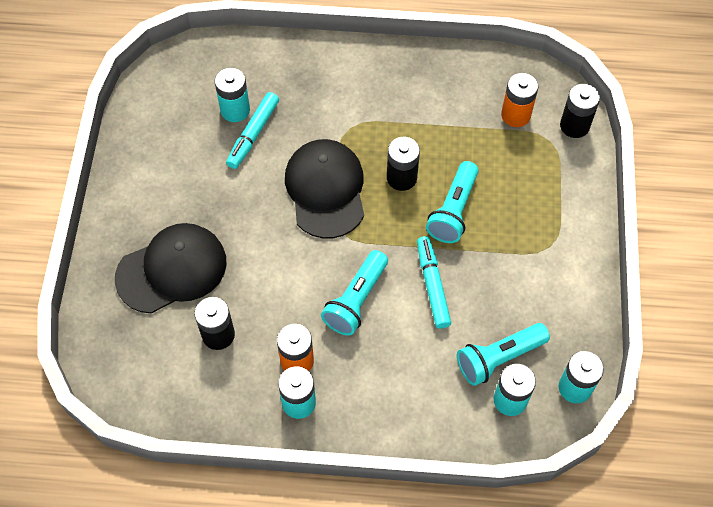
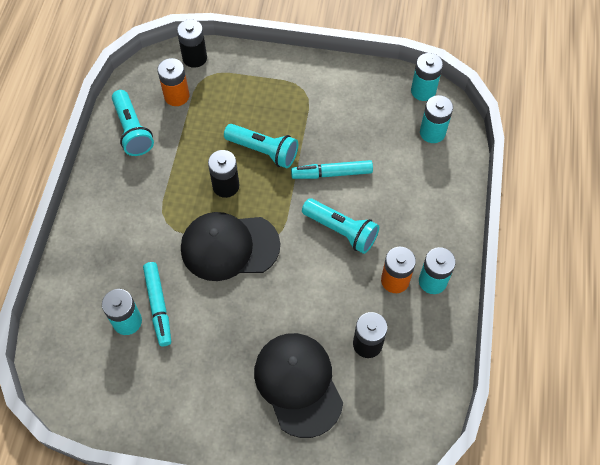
camera: 85 degrees left, 0 degrees up
(253, 134) = (158, 305): turquoise marker -> turquoise marker turned 45 degrees clockwise
(499, 358) = (398, 135): turquoise flashlight -> turquoise flashlight (132, 130)

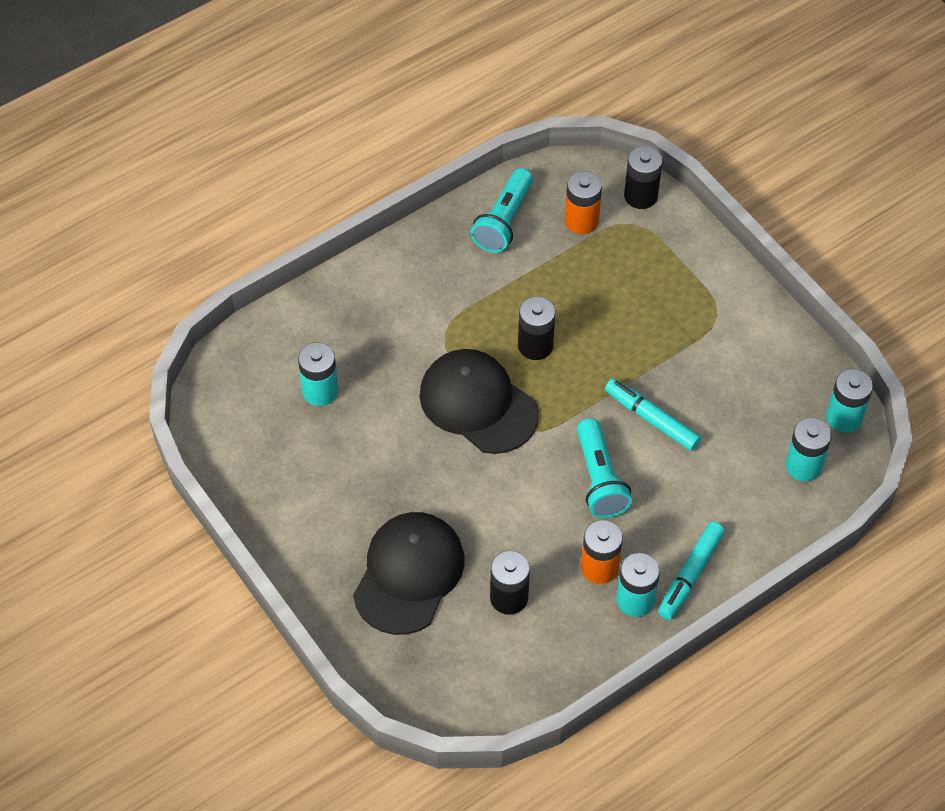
camera: 45 degrees right, 5 degrees down
(158, 305) = (360, 401): turquoise marker -> turquoise marker (690, 574)
(263, 151) = (608, 342): turquoise flashlight -> none

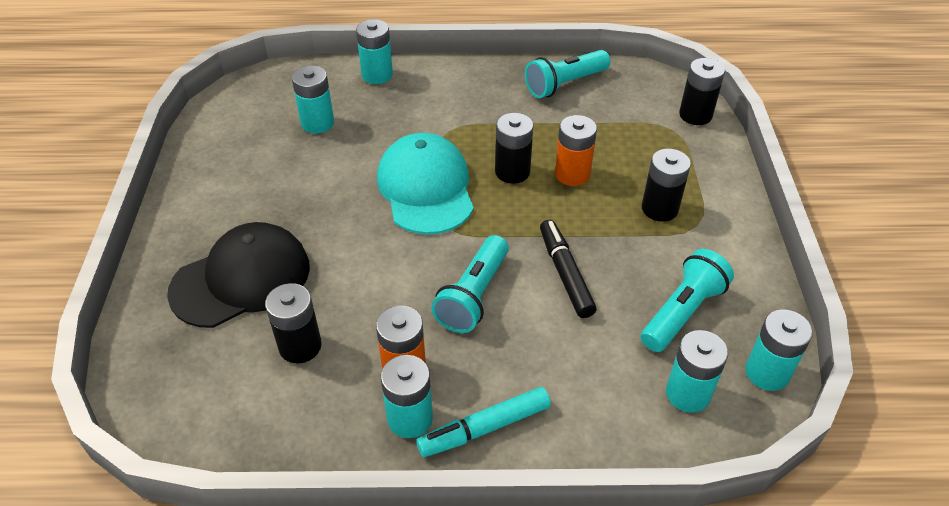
camera: 35 degrees right, 10 degrees down
(322, 305) = (377, 75): none -> turquoise battery
(478, 404) = (426, 188): black cap -> turquoise cap
(581, 220) = (629, 110): orange battery -> orange battery (572, 174)
(652, 419) = (565, 274): turquoise marker -> black marker
(678, 315) = (659, 209): none -> black battery
(757, 402) = (682, 312): none -> turquoise flashlight

